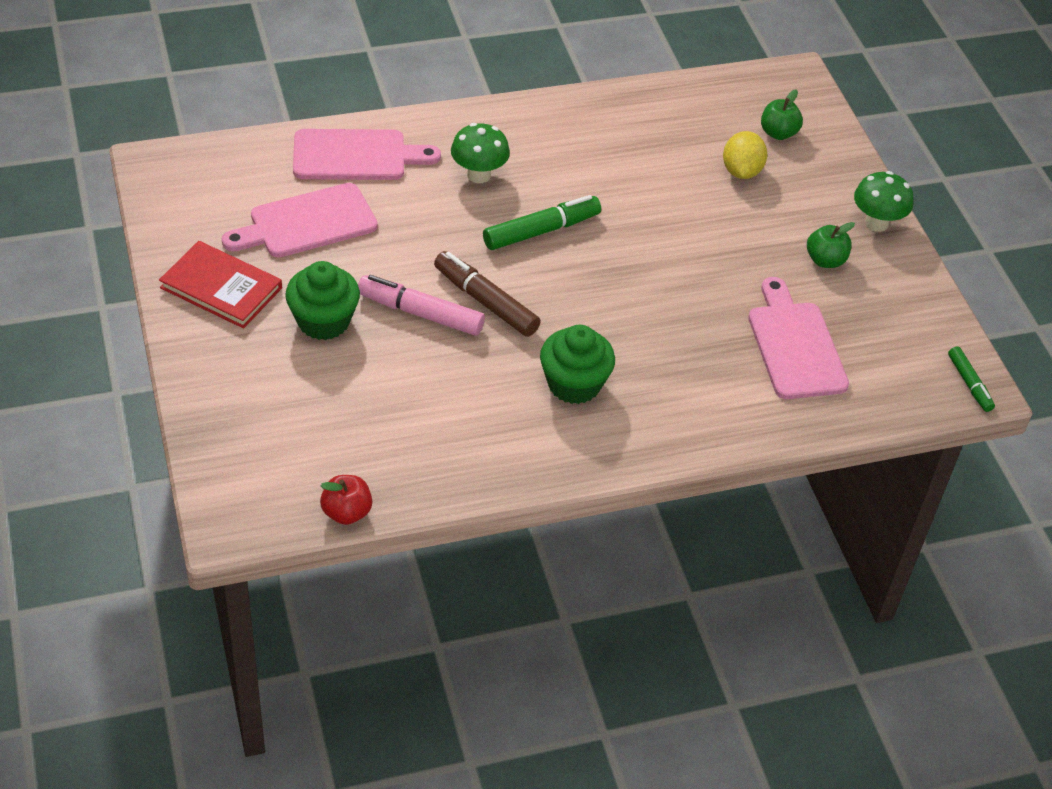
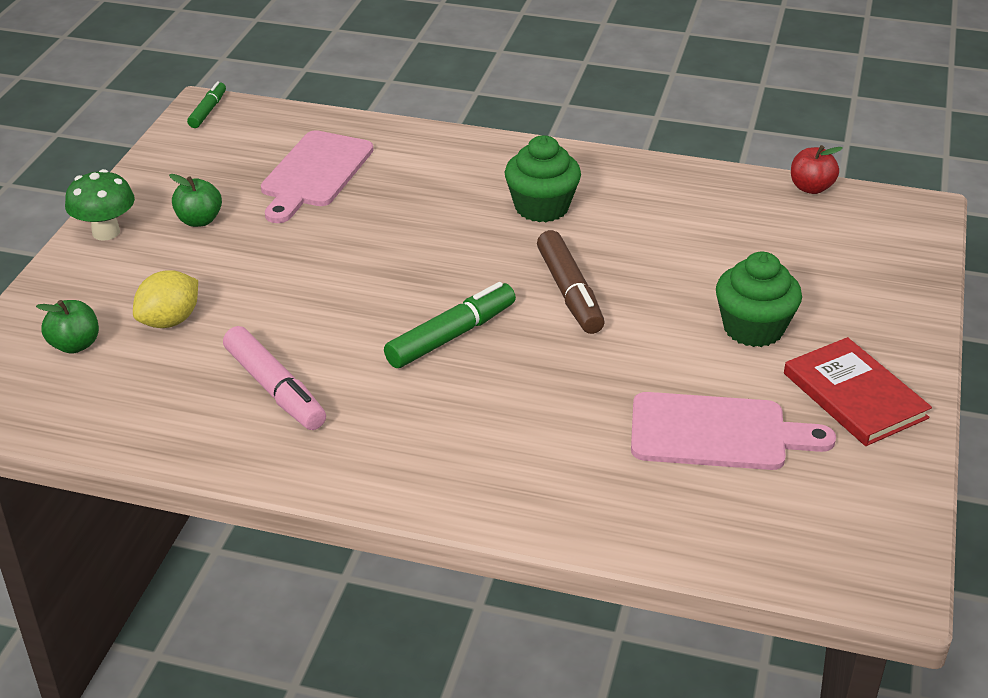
camera: 145 degrees left, 10 degrees down
(356, 156) = (604, 496): pink cutting board -> none
(420, 313) = (645, 303): pink marker -> pink marker (275, 389)
(479, 175) = (468, 418): green mushroom -> none
(541, 231) = (451, 336): green marker -> green marker turned 135 degrees clockwise

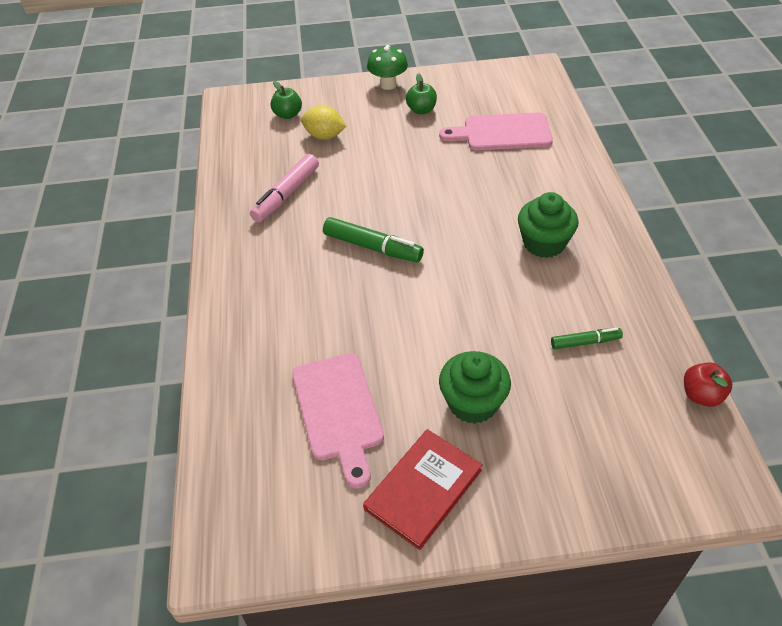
camera: 70 degrees right, 10 degrees up
(208, 111) = (534, 70): green marker -> green marker (585, 342)
(569, 292) = (453, 288): brown marker -> none

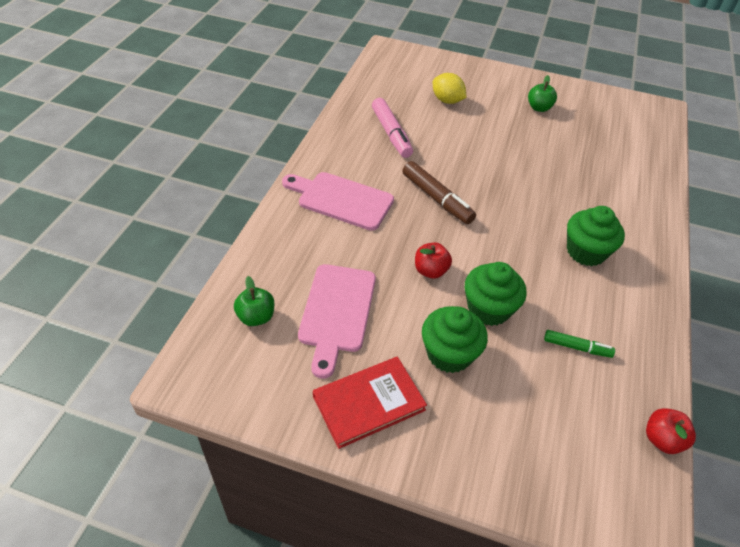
camera: 20 degrees right, 0 degrees up
(286, 195) = (391, 134): pink marker -> pink marker turned 75 degrees counterclockwise
(288, 115) = (427, 75): green apple -> green apple (256, 317)
(373, 247) = (437, 199): green marker -> brown marker
(388, 85) = (522, 79): green mushroom -> none
(408, 326) = (430, 271): none -> red apple
(485, 340) = (488, 309): none -> green cupcake
(502, 133) = (599, 150): pink cutting board -> pink cutting board (341, 200)

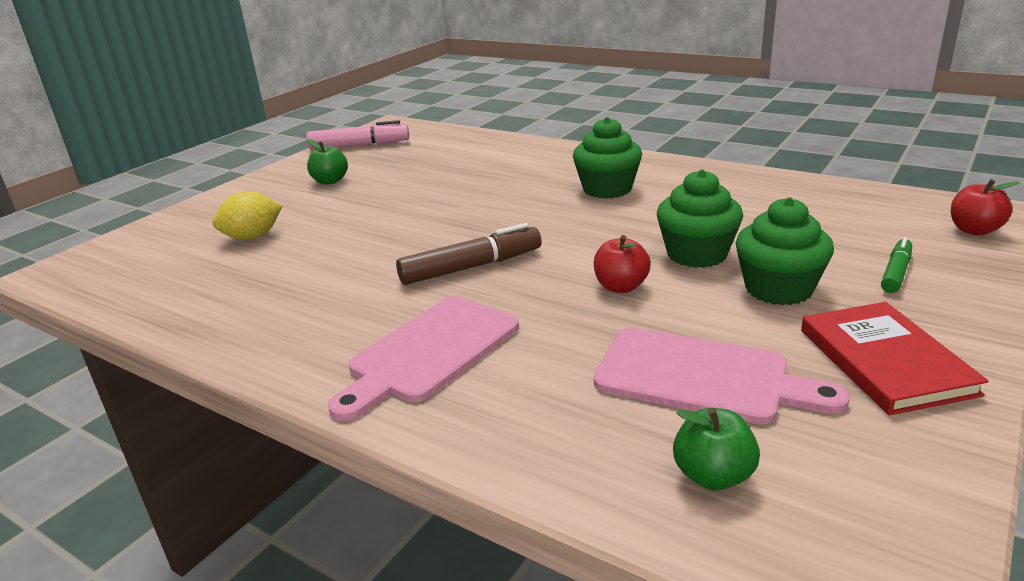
camera: 70 degrees left, 20 degrees down
(391, 134) = (291, 290): pink marker -> pink marker (359, 145)
(577, 347) = (757, 212): green marker -> green marker (896, 272)
(662, 439) = (874, 191): red apple -> red apple (974, 230)

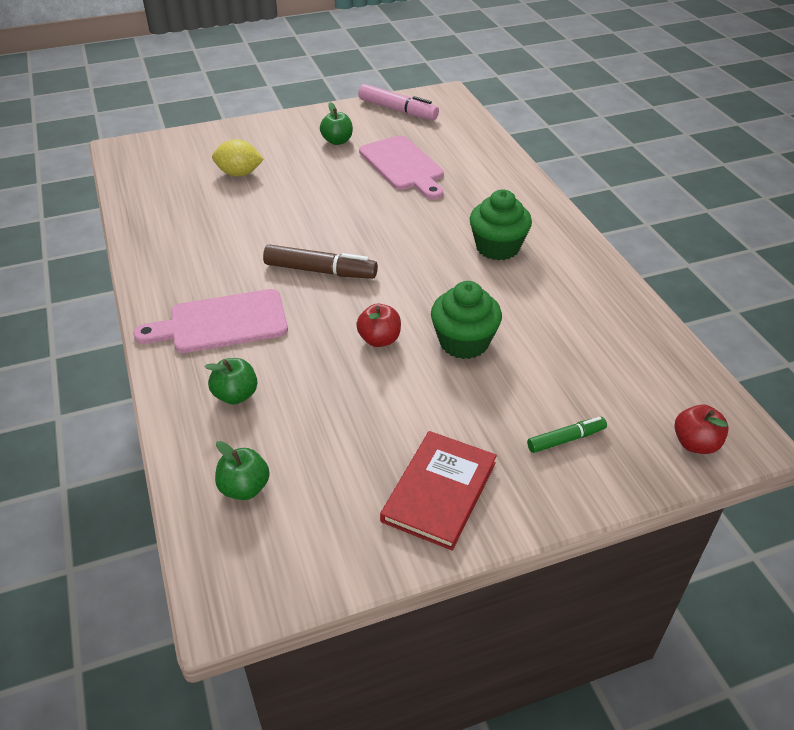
camera: 35 degrees right, 15 degrees up
(554, 402) = (236, 395): none -> green apple
(701, 377) = (326, 431): pink cutting board -> pink cutting board (403, 166)
(778, 289) = (468, 402): green cupcake -> none

